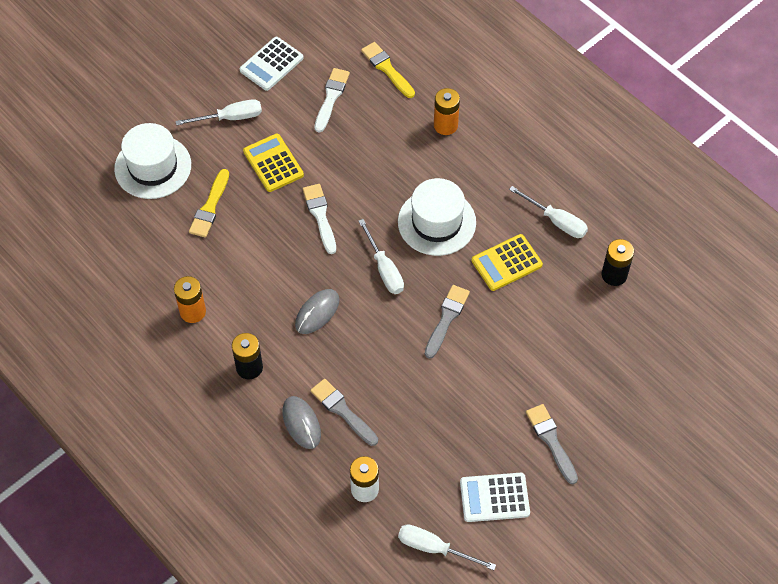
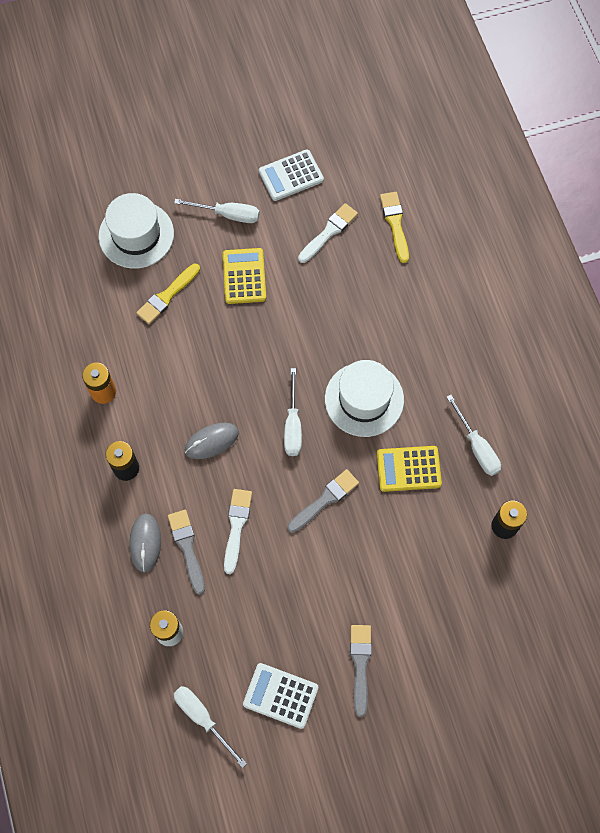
camera: 25 degrees right, 10 degrees up
(320, 216) = (261, 347): white brush -> white brush (236, 526)
(445, 125) = (421, 304): orange battery -> none

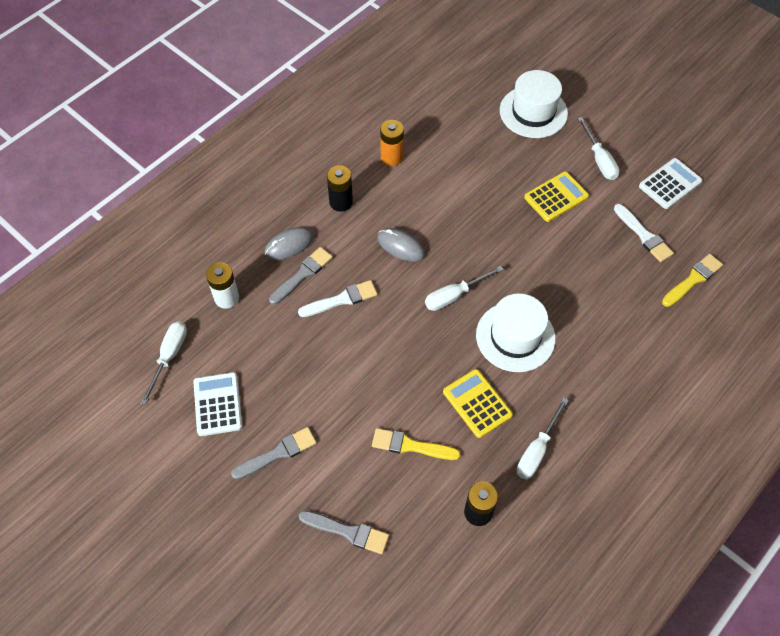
camera: 60 degrees right, 10 degrees down
(167, 296) = (499, 156): yellow brush -> yellow brush (411, 446)
(291, 176) = (670, 184): white calculator -> white calculator turned 105 degrees clockwise
(325, 500) = (406, 352): grey brush -> grey brush (348, 532)
(329, 232) = (643, 235): white brush -> white brush turned 45 degrees clockwise

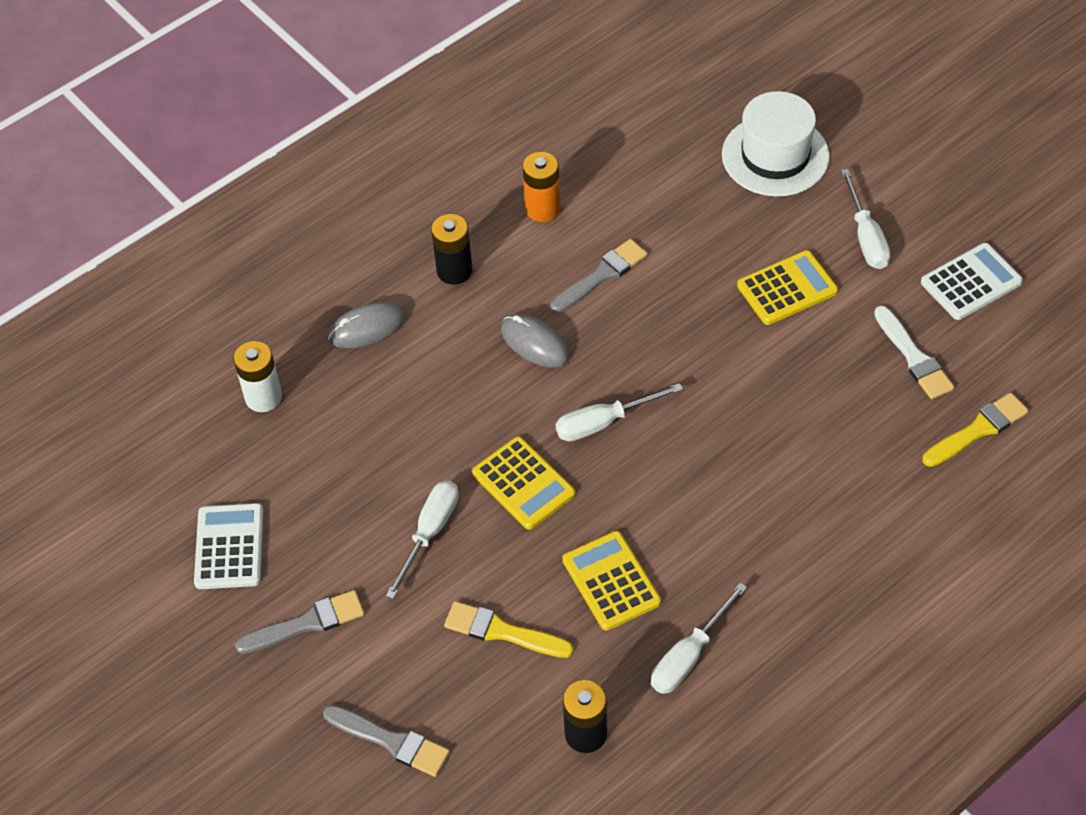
camera: 10 degrees right, 5 degrees down
(169, 356) = (169, 473): white screwdriver -> white screwdriver (430, 532)
(302, 274) = (380, 373): grey brush -> grey brush (601, 275)
(341, 299) = (433, 414): white brush -> none
(408, 342) = (523, 484): none -> yellow calculator
(515, 337) = (686, 490): white hat -> none

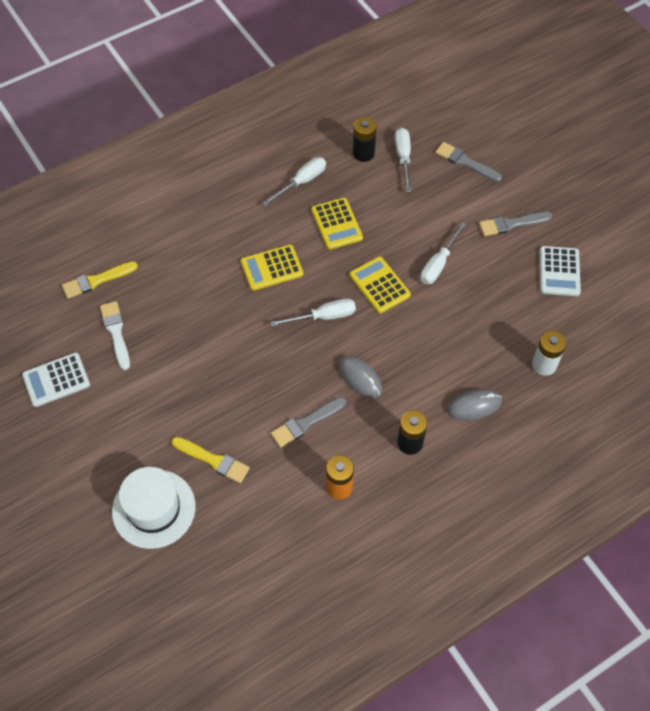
camera: 175 degrees left, 5 degrees up
(502, 632) = (401, 206): yellow brush -> yellow brush (213, 460)
(787, 289) = (181, 394): yellow calculator -> yellow calculator (272, 268)
(866, 237) = (112, 426): white screwdriver -> white screwdriver (403, 158)

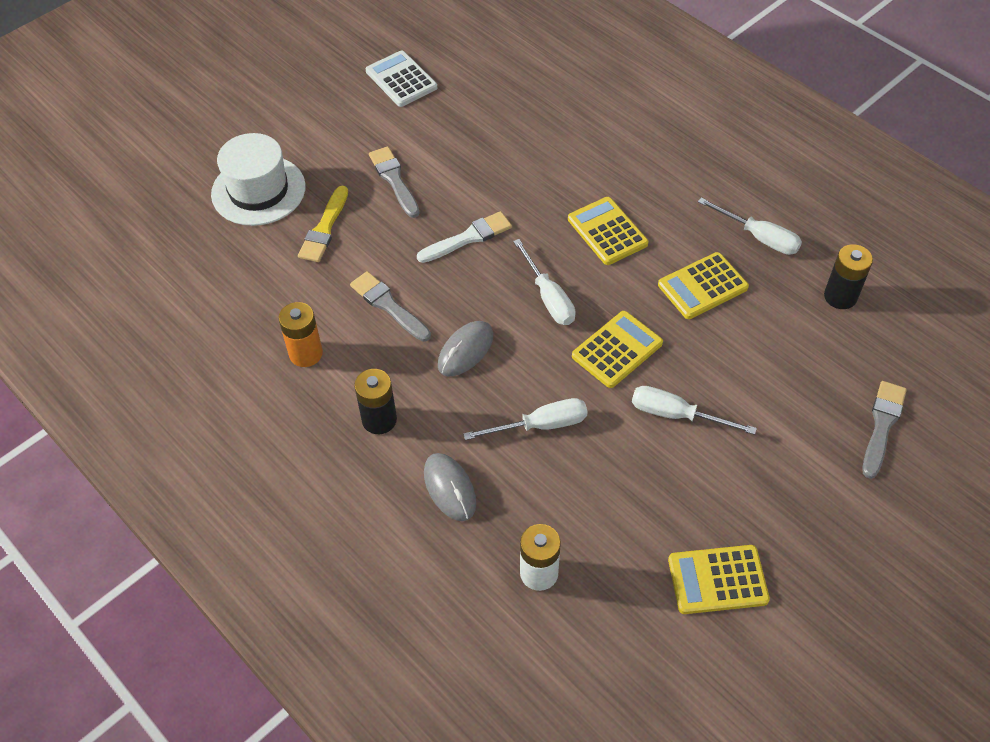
camera: 80 degrees right, 5 degrees down
(96, 280) = (538, 81): yellow brush -> none
(116, 332) = (473, 112): white brush -> white brush (468, 238)
(403, 158) = (854, 345): white screwdriver -> white screwdriver (541, 425)
(511, 224) = (786, 502): grey brush -> grey brush (394, 180)
(559, 271) = (717, 580): white calculator -> yellow calculator

